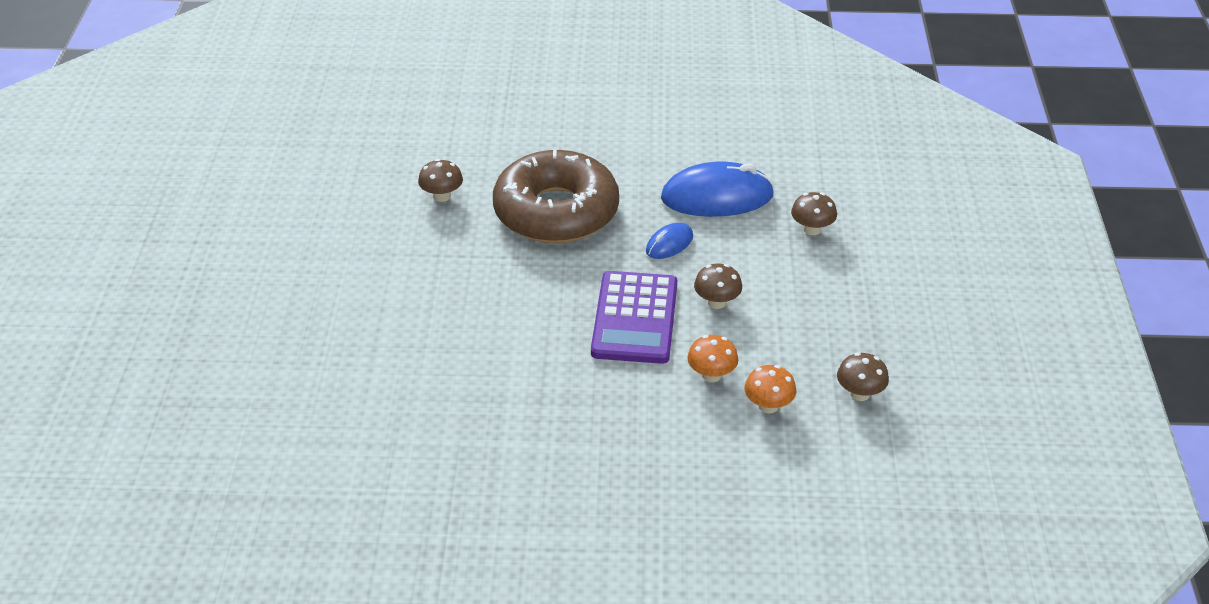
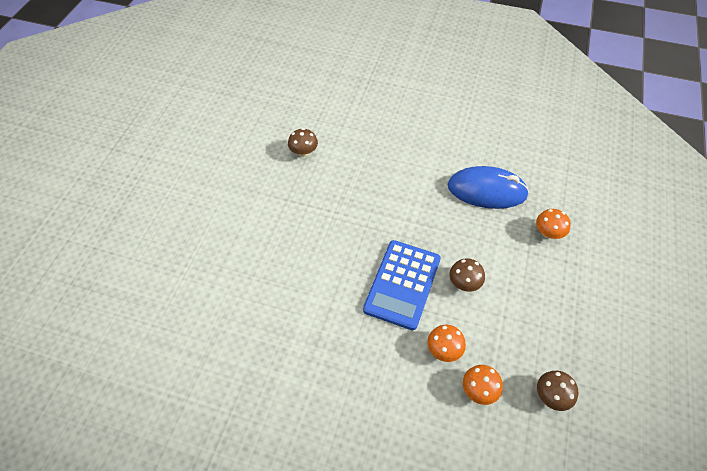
camera: 15 degrees right, 15 degrees up
(556, 212) = (374, 180): brown donut -> none
(634, 318) = (402, 284): purple calculator -> blue calculator
(669, 244) = (443, 224): blue mouse -> none
(812, 229) = (548, 233): brown mushroom -> orange mushroom

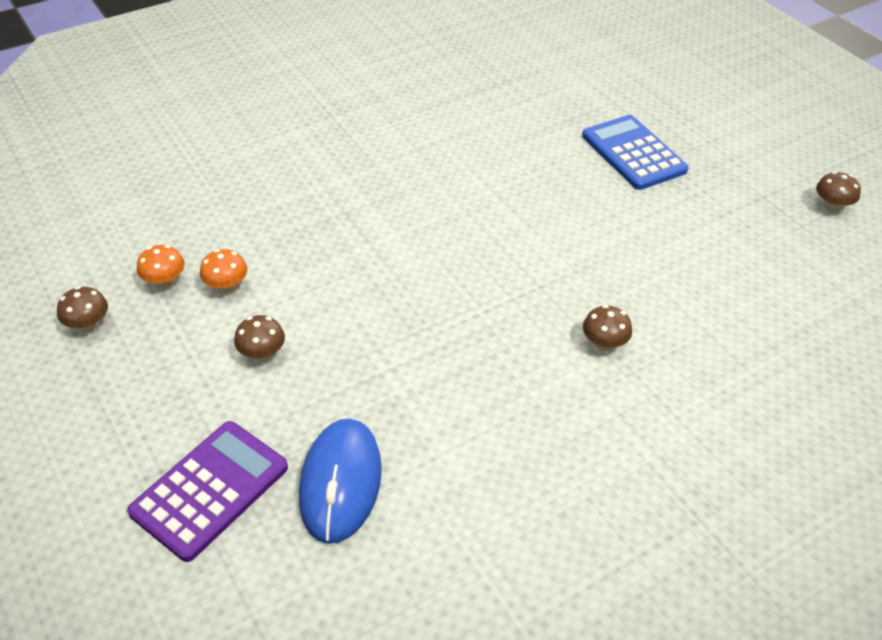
camera: 130 degrees right, 10 degrees down
(100, 119) = (831, 206): none -> brown mushroom
(402, 284) = (325, 305): blue calculator -> blue calculator (633, 153)
(486, 190) = (340, 482): blue mouse -> blue mouse turned 45 degrees counterclockwise
(548, 233) = (210, 490): orange mushroom -> purple calculator

